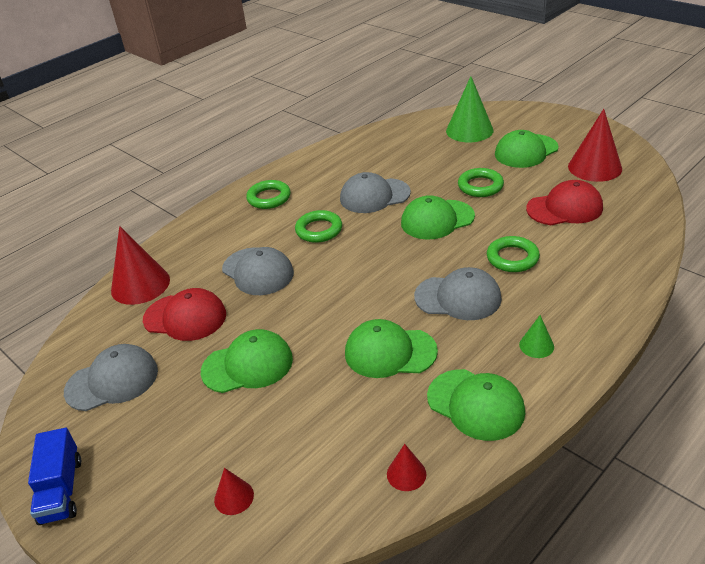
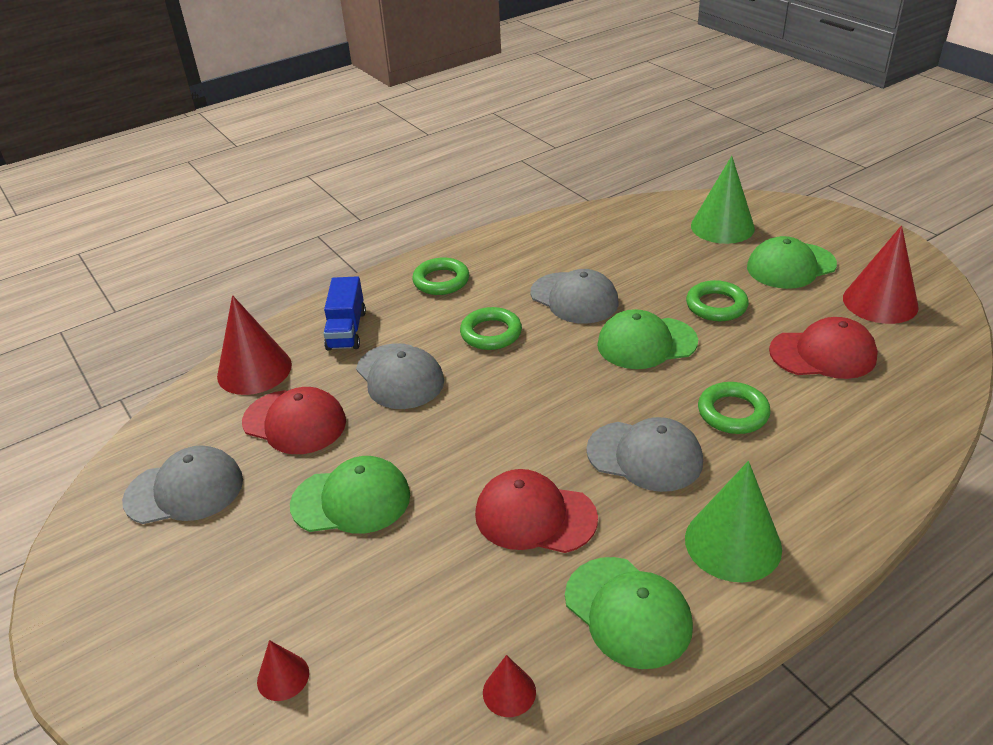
camera: 10 degrees right, 0 degrees up
(61, 490) = (84, 622): blue truck -> blue truck (347, 330)
(374, 196) = (574, 298): grey cap -> grey cap turned 135 degrees counterclockwise
(390, 352) = (535, 516): green cap -> red cap
(536, 345) = (733, 543): green cone -> green cone, size x2.03

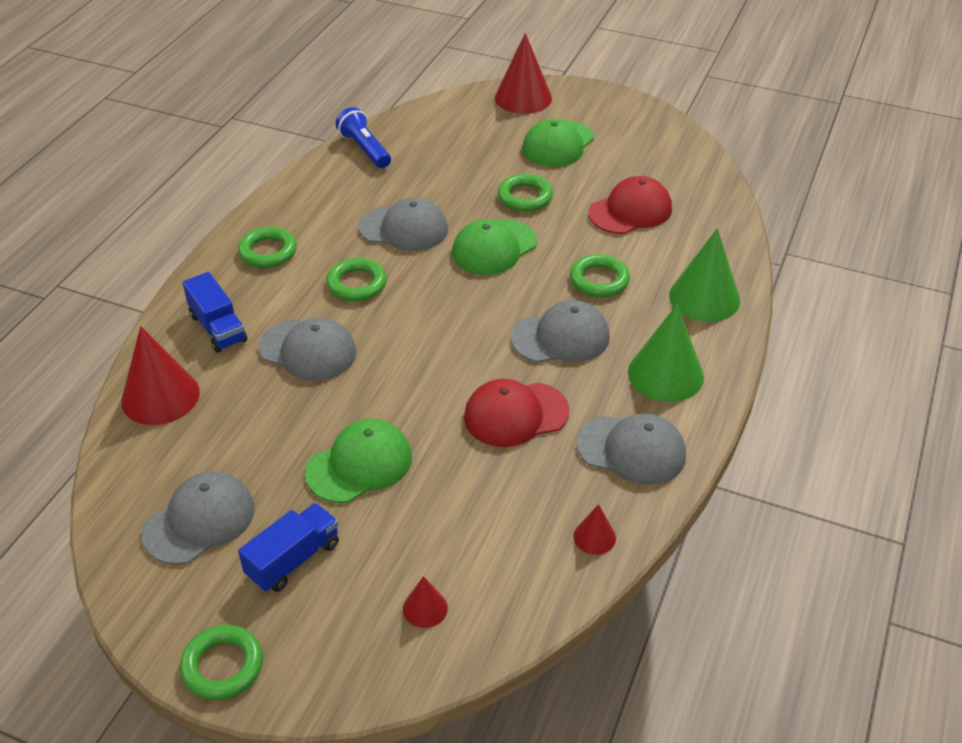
camera: 35 degrees left, 5 degrees up
(79, 635) = (222, 666): none -> green ring
(220, 563) = (293, 559): none -> blue truck
(294, 422) = (247, 425): red cap -> none
(596, 220) = (364, 149): none -> blue flashlight
(628, 611) = (631, 450): green cap -> grey cap
(722, 227) = (479, 124): green cone -> green cone (704, 297)
(880, 302) = (642, 155): red cone -> red cone (523, 98)

